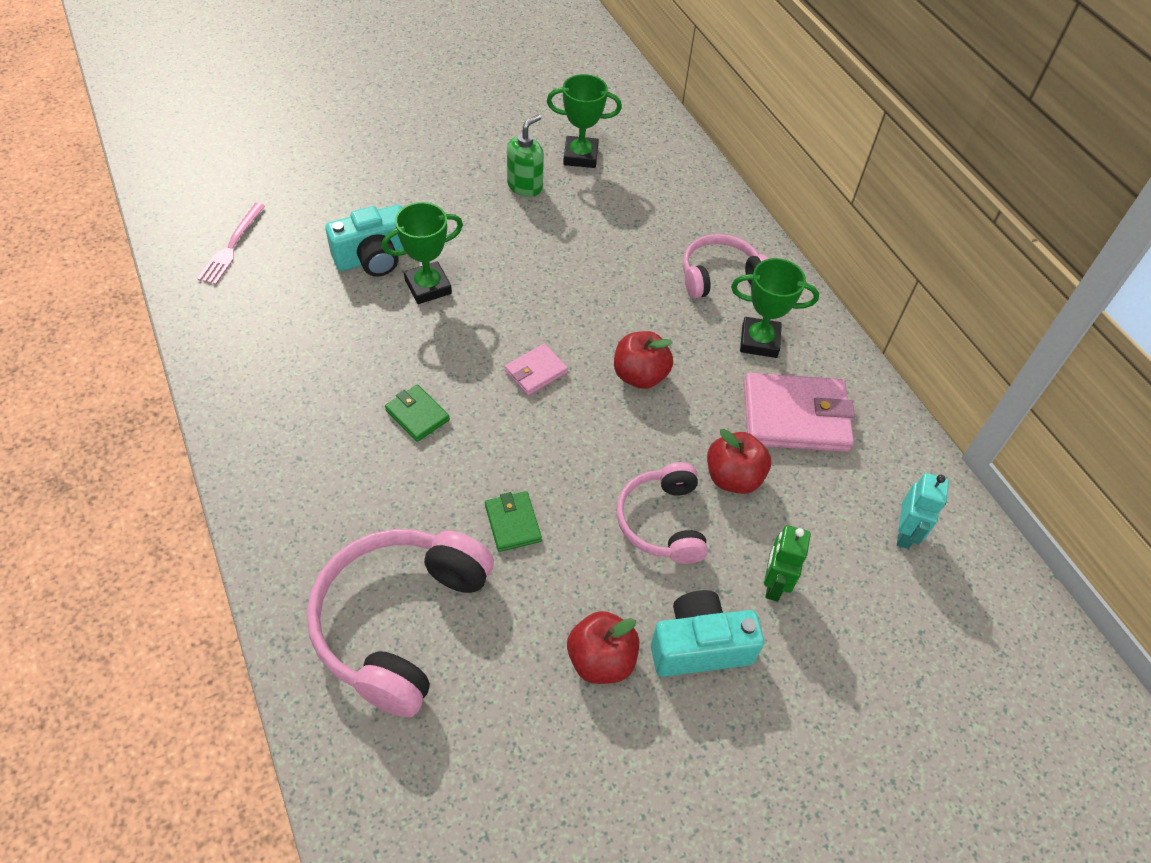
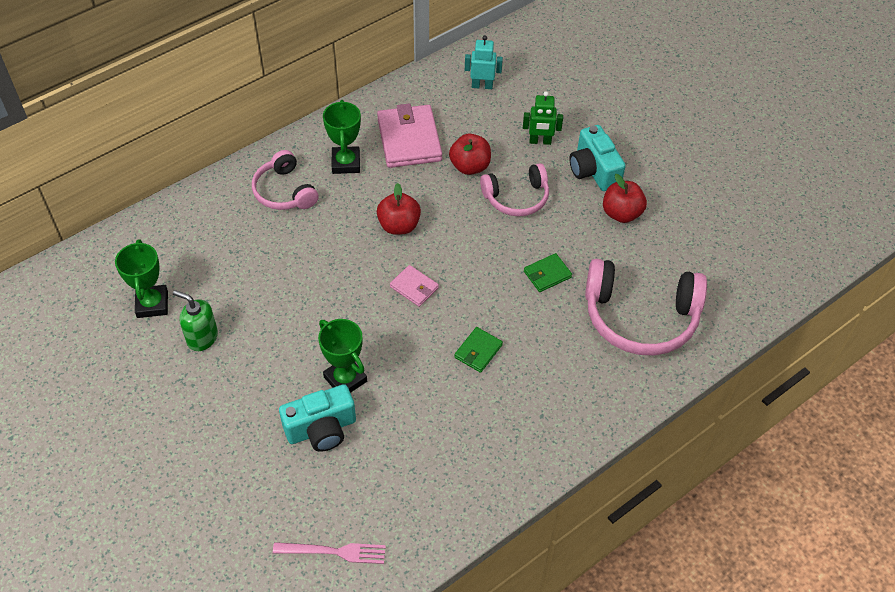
camera: 100 degrees left, 0 degrees up
(374, 258) = (321, 429): turquoise camera -> turquoise camera turned 105 degrees clockwise

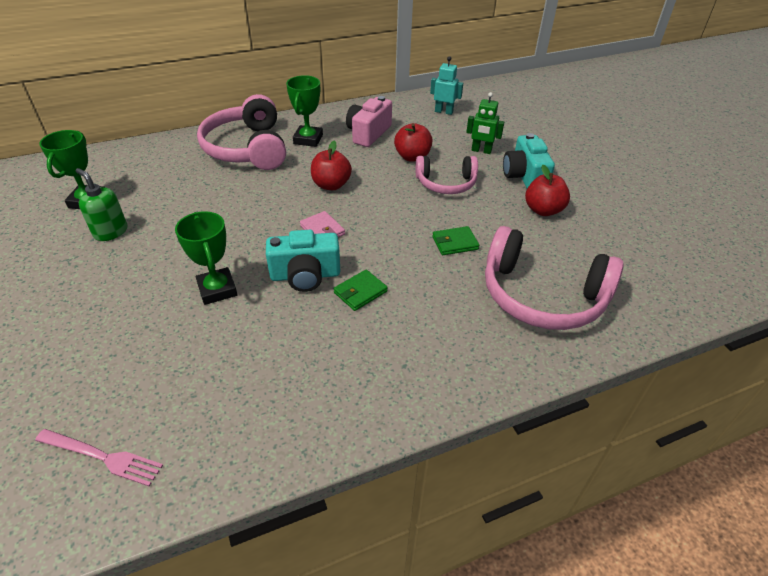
camera: 15 degrees right, 10 degrees down
(284, 191) = (247, 148): pink headphones -> pink headphones, size x1.65
(321, 429) = (168, 328): turquoise camera -> turquoise camera (305, 275)
(409, 139) = (368, 133): pink wallet -> pink camera

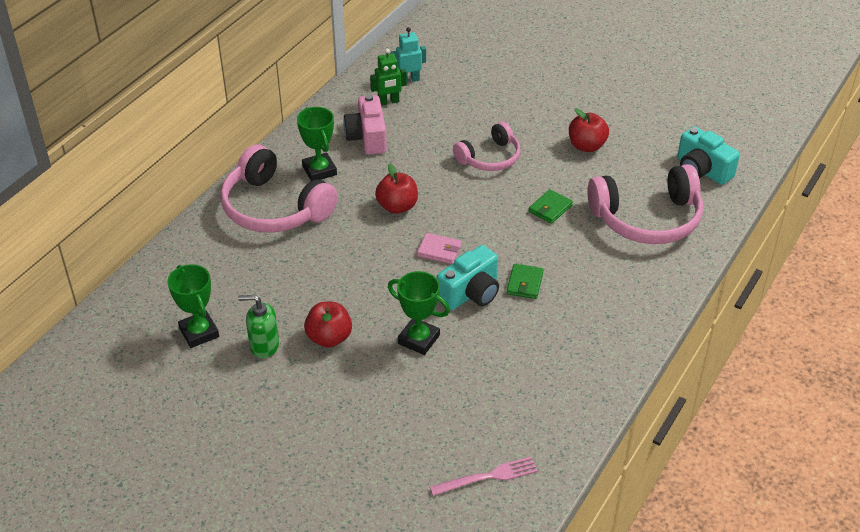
camera: 35 degrees left, 0 degrees up
(412, 157) = (434, 144): red apple -> red apple (329, 338)
(481, 151) = (485, 110): green robot -> green robot (388, 102)
(524, 176) = (544, 120): turquoise camera -> turquoise camera (702, 170)

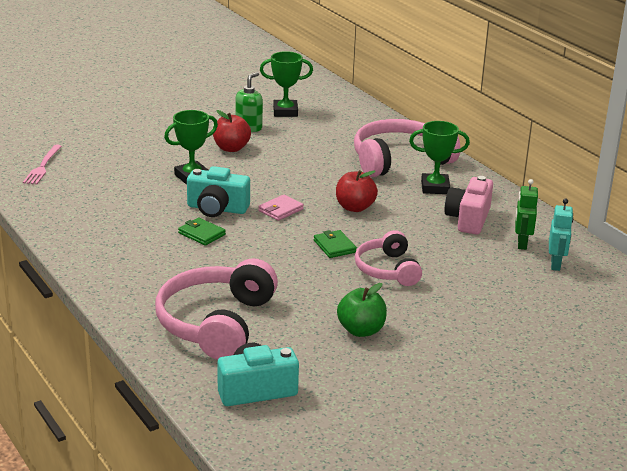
camera: 115 degrees right, 15 degrees down
(367, 137) = (468, 219): pink camera -> pink camera turned 90 degrees counterclockwise
(470, 293) = (217, 209): turquoise camera -> turquoise camera turned 60 degrees counterclockwise
(550, 208) = (283, 276): green wallet -> green wallet (334, 246)
(586, 146) = (361, 330): red apple -> green apple

